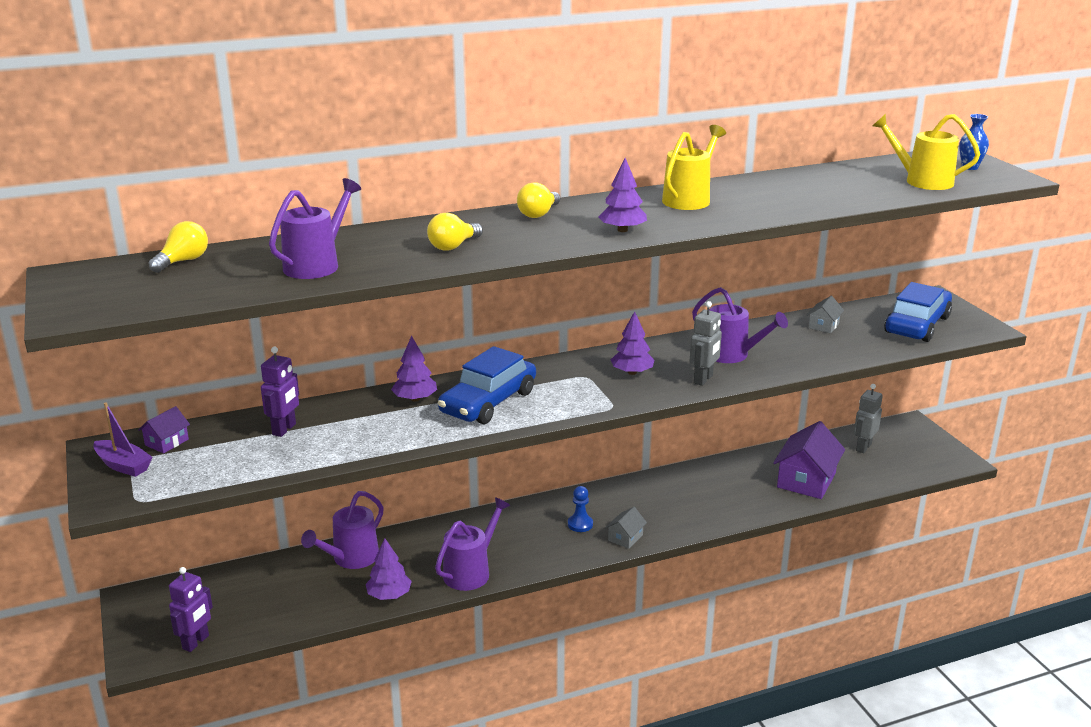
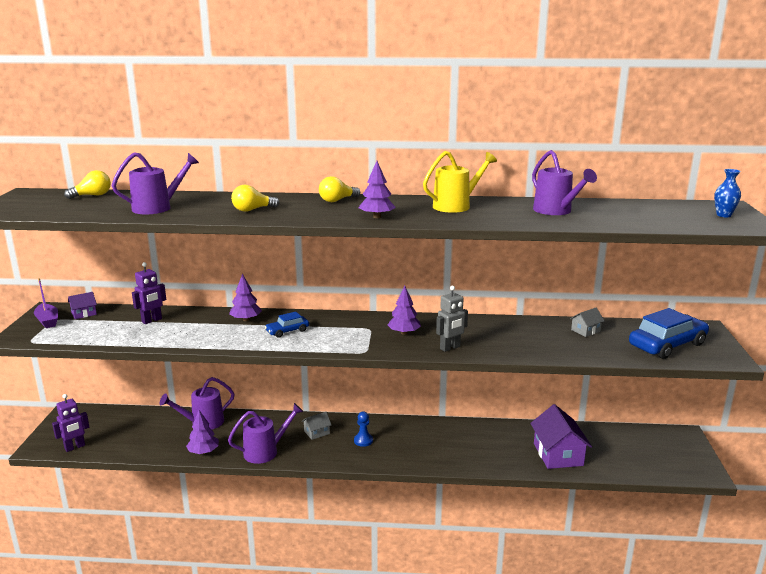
camera: 25 degrees right, 5 degrees down
(488, 402) = (287, 331): blue car -> blue car, size x0.51
(625, 537) = (386, 458): grey house -> grey house (316, 432)
(732, 355) = (490, 336): purple watering can -> purple watering can (556, 211)
(806, 480) = (558, 454): purple house -> purple house turned 60 degrees counterclockwise
(863, 447) = (626, 442): grey robot -> none
(921, 181) = (664, 218): yellow watering can -> none

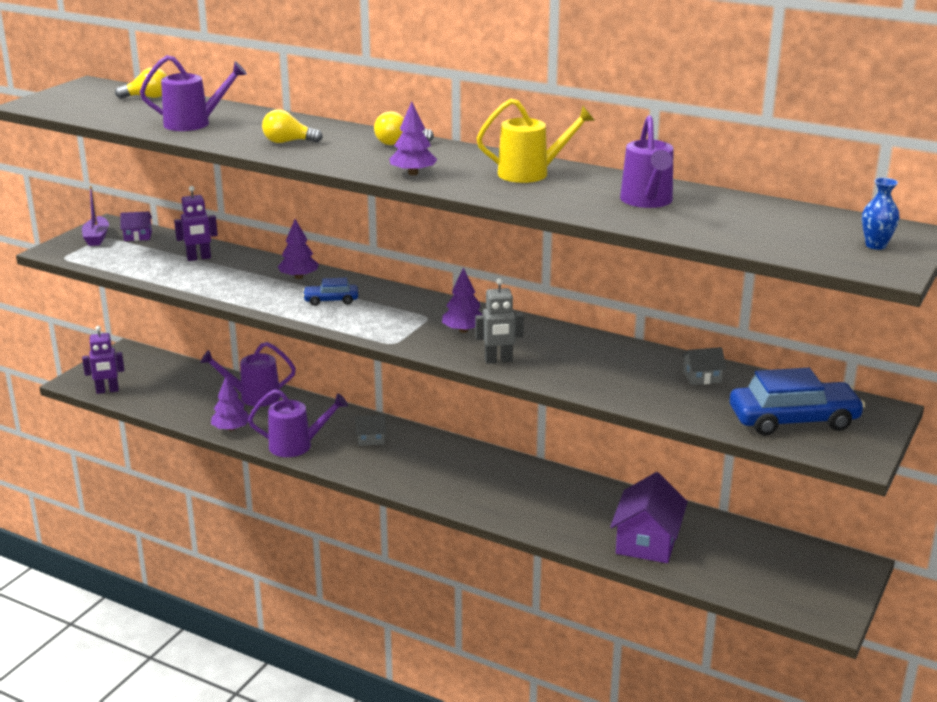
camera: 25 degrees right, 5 degrees up
(363, 440) = (417, 462): blue pawn -> none

